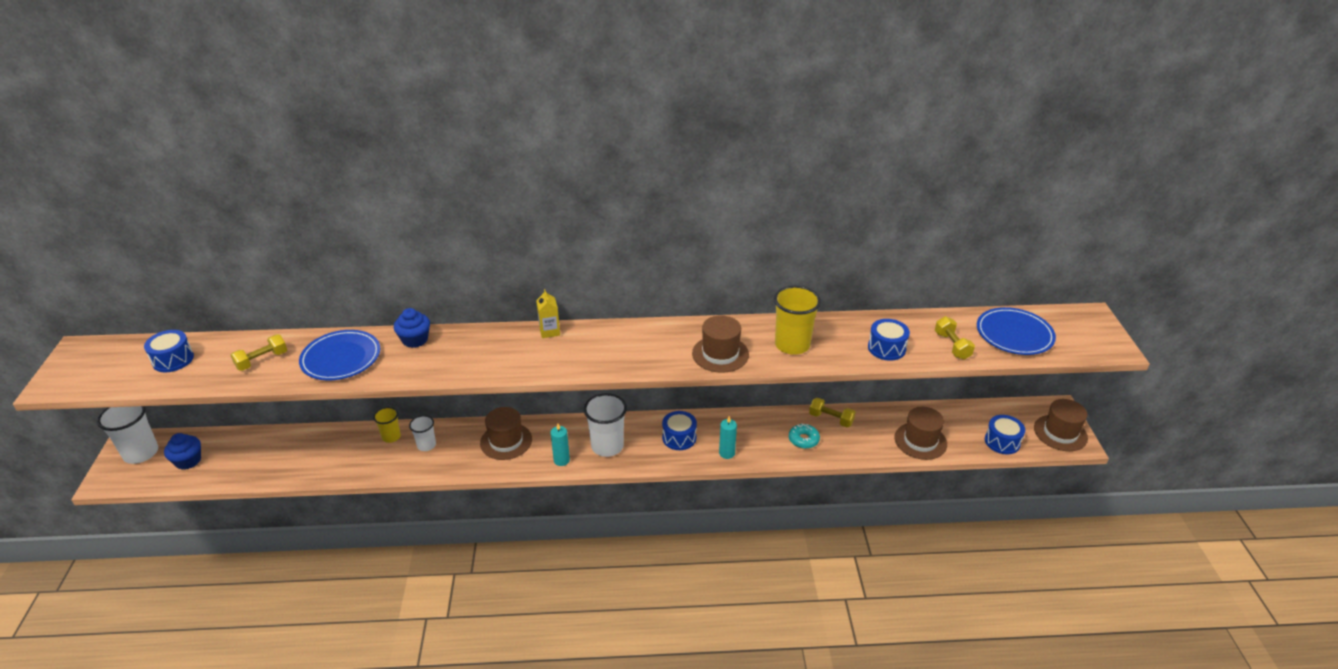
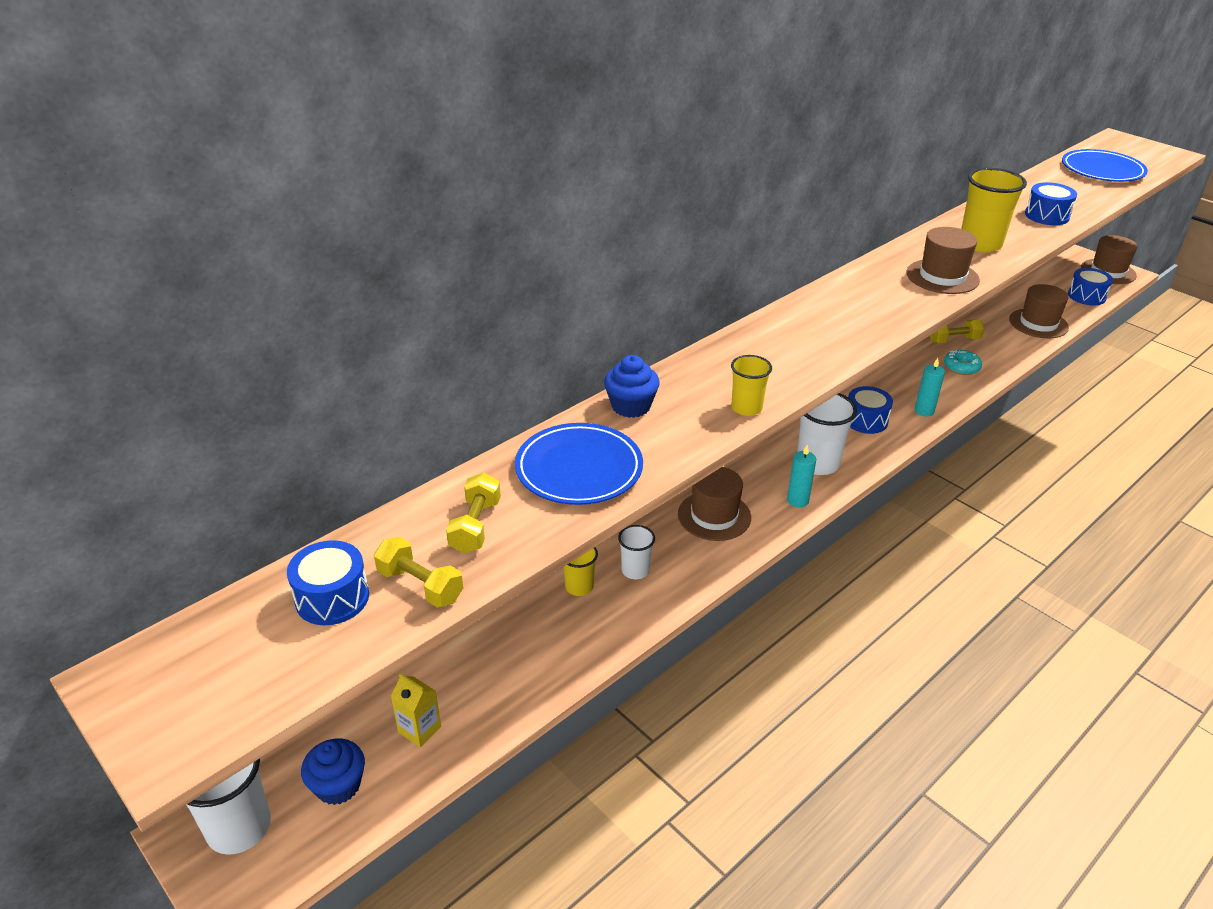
camera: 40 degrees left, 0 degrees up
(463, 371) = (746, 408): none -> yellow cup
(549, 331) = (758, 330): yellow carton -> yellow carton (419, 729)
(952, 346) = (1082, 195): yellow dumbbell -> yellow dumbbell (420, 585)

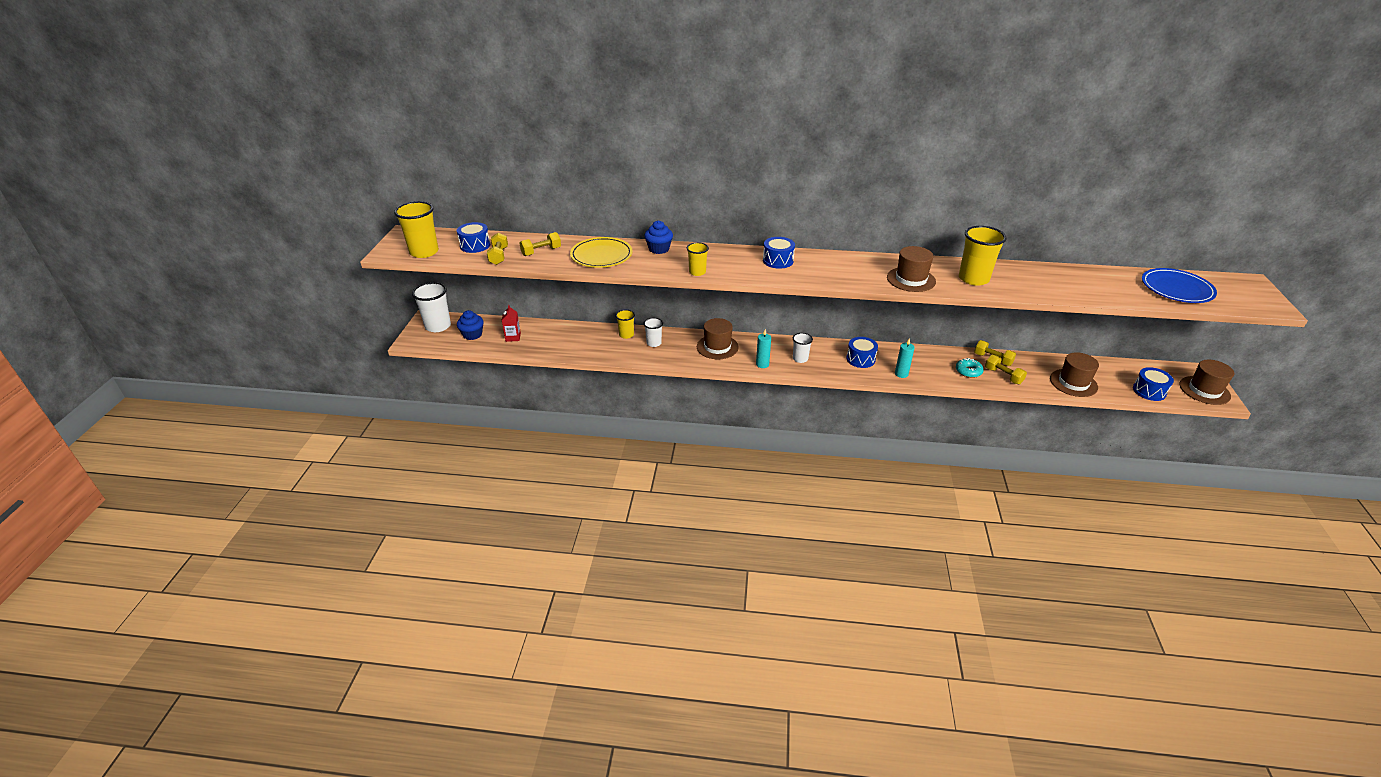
camera: 50 degrees right, 0 degrees up
(253, 685) = (424, 252): none -> yellow cup
(419, 729) = (513, 337): yellow carton -> red carton
(579, 469) = (601, 255): blue plate -> yellow plate
(817, 463) = (800, 359): white cup -> white cup, size x0.57
(989, 352) = (1003, 376): none -> yellow dumbbell
(1047, 216) = (1058, 288): blue drum -> blue drum (778, 261)

